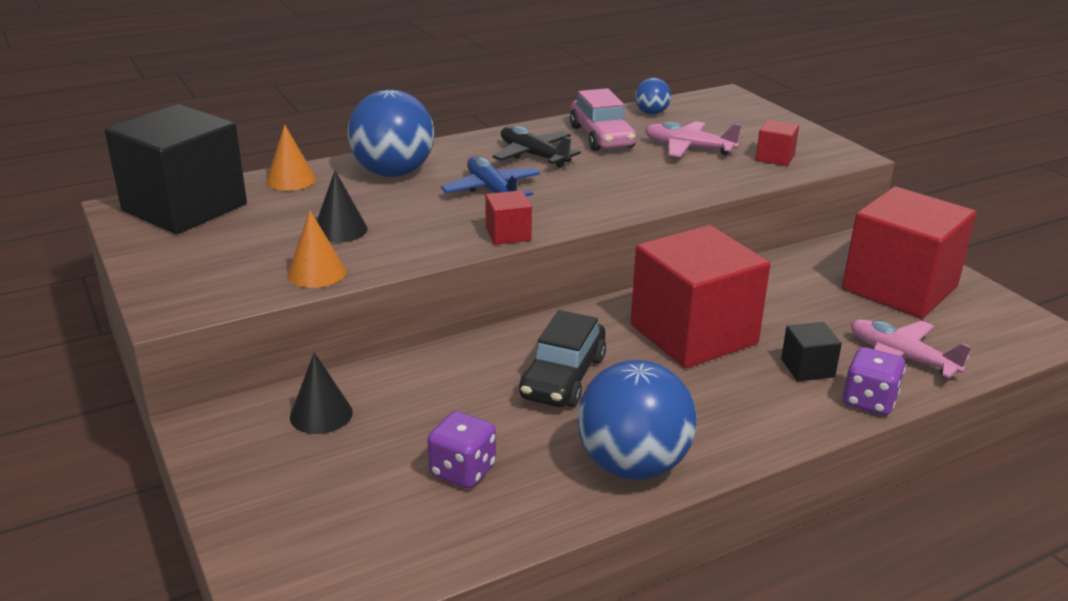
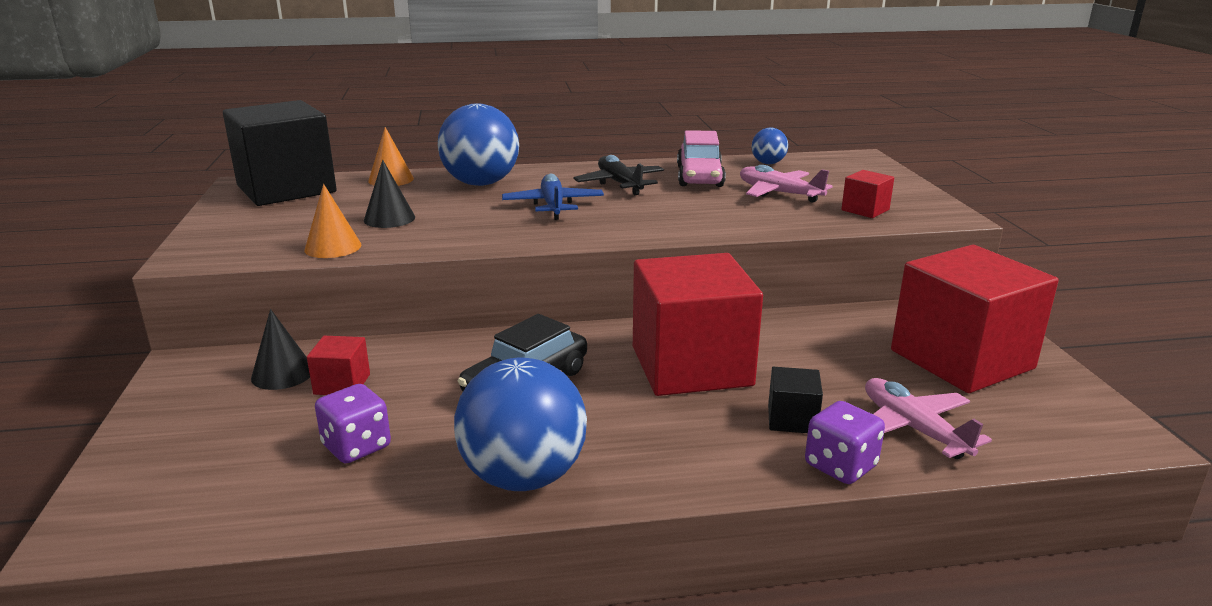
camera: 20 degrees right, 5 degrees down
(508, 234) = (532, 240): red cube -> red cube (342, 384)

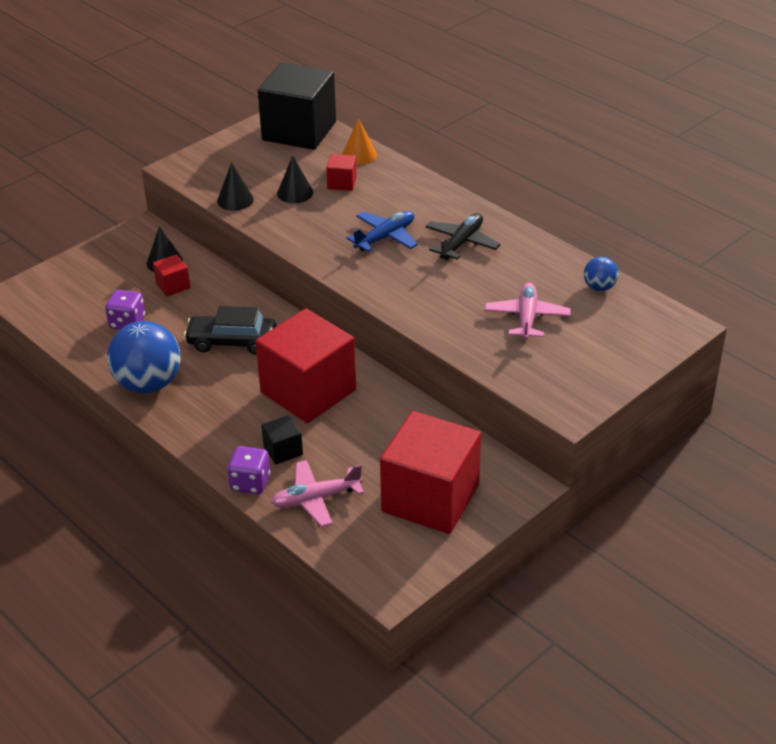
camera: 55 degrees right, 15 degrees up
(333, 247) = (235, 200): orange cone -> black cone
(481, 183) = (393, 190): blue ball -> none
(699, 176) = (522, 269): pink car -> none
(865, 210) = (535, 368): red cube -> red cube (342, 183)
(913, 428) = (315, 499): pink plane -> pink plane turned 135 degrees counterclockwise

